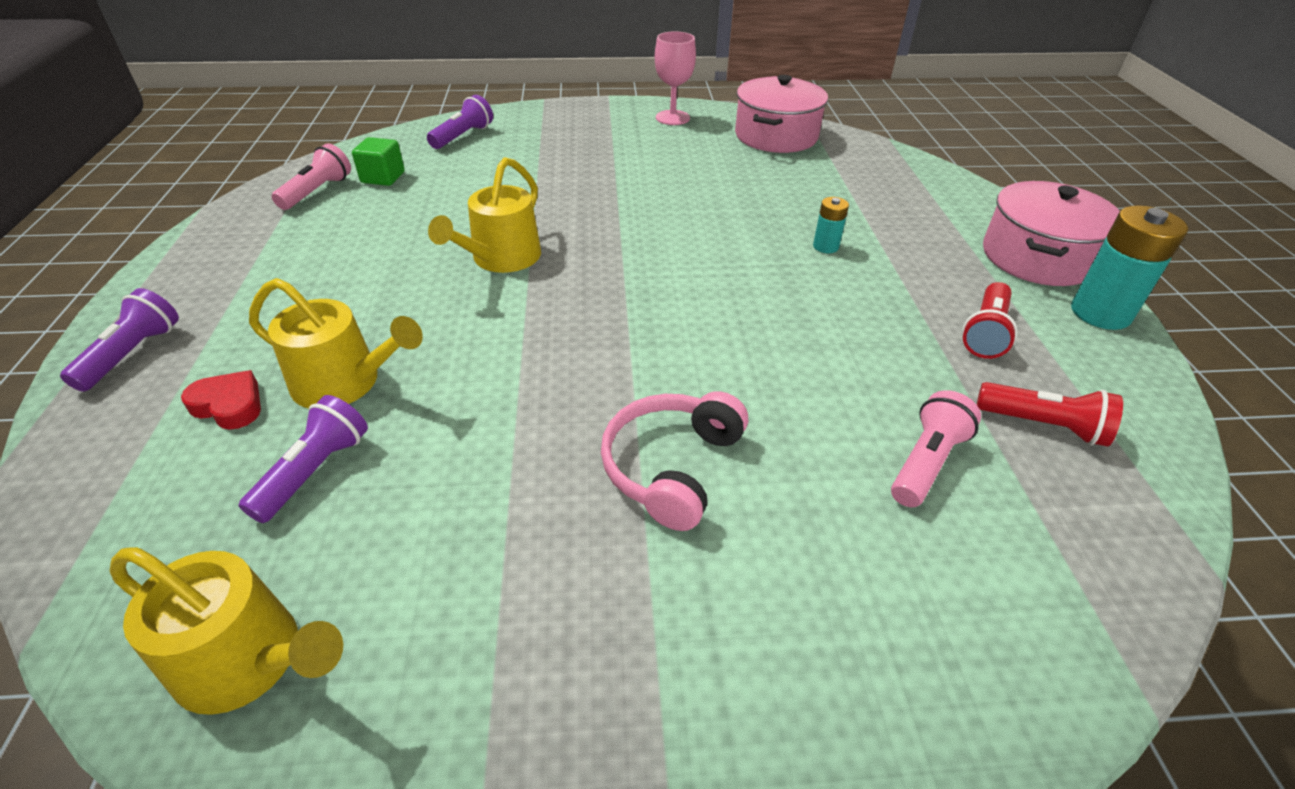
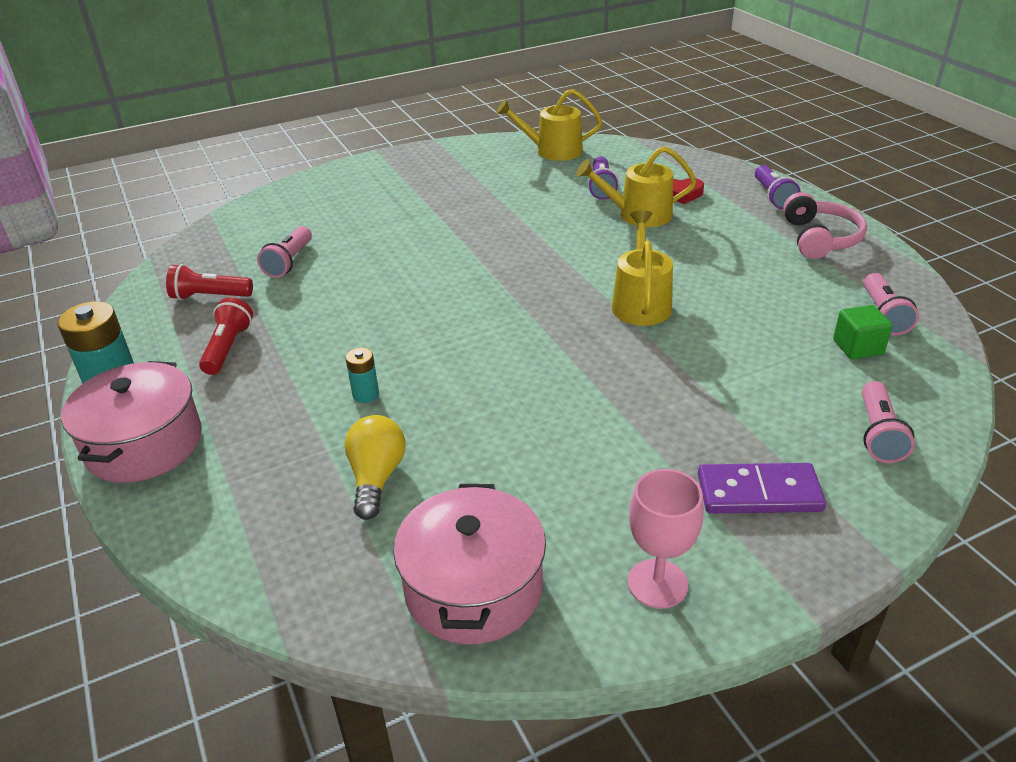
camera: 160 degrees right, 5 degrees down
(463, 136) = (878, 434): purple flashlight -> pink flashlight
(575, 132) = (759, 493): none -> purple domino
(672, 467) = (429, 228): pink headphones -> pink headphones (820, 238)
(825, 191) = (376, 478): none -> yellow light bulb

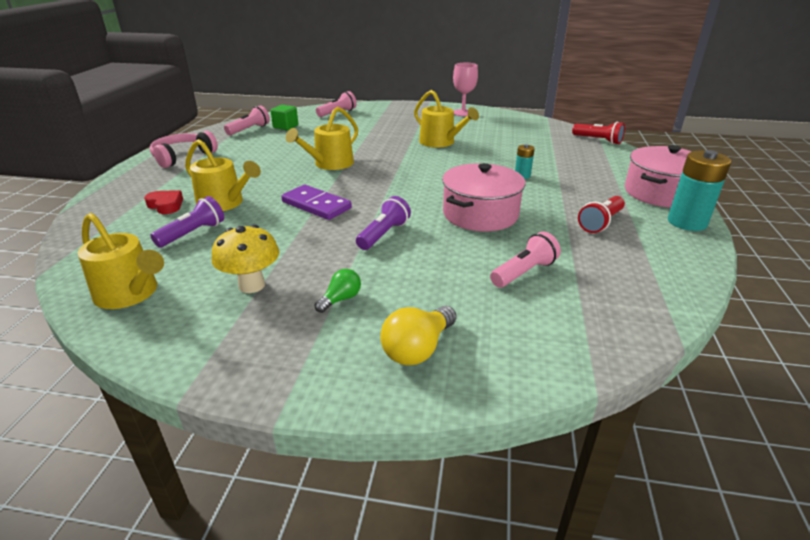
camera: 145 degrees left, 5 degrees down
(210, 297) = (610, 266): red flashlight -> red flashlight (598, 140)
(376, 478) = (538, 152): yellow light bulb -> yellow light bulb (418, 349)
(414, 196) = (340, 299): none -> green light bulb
(473, 588) = (522, 125): pink pot -> pink pot (480, 214)
(487, 180) = (252, 285): none -> yellow mushroom
(565, 425) = (440, 142): none -> yellow watering can
(759, 493) = (401, 115): purple domino -> purple domino (316, 205)
(773, 196) = (132, 182): purple flashlight -> purple flashlight (383, 234)

